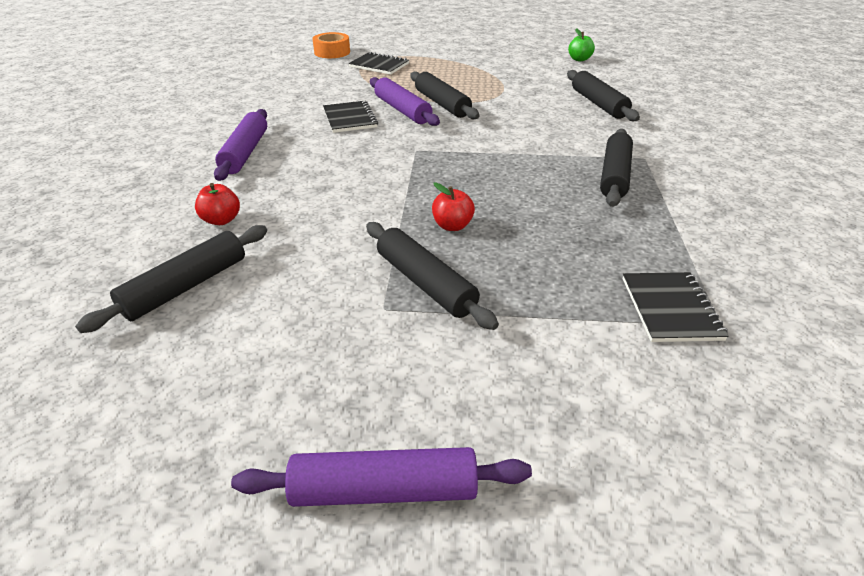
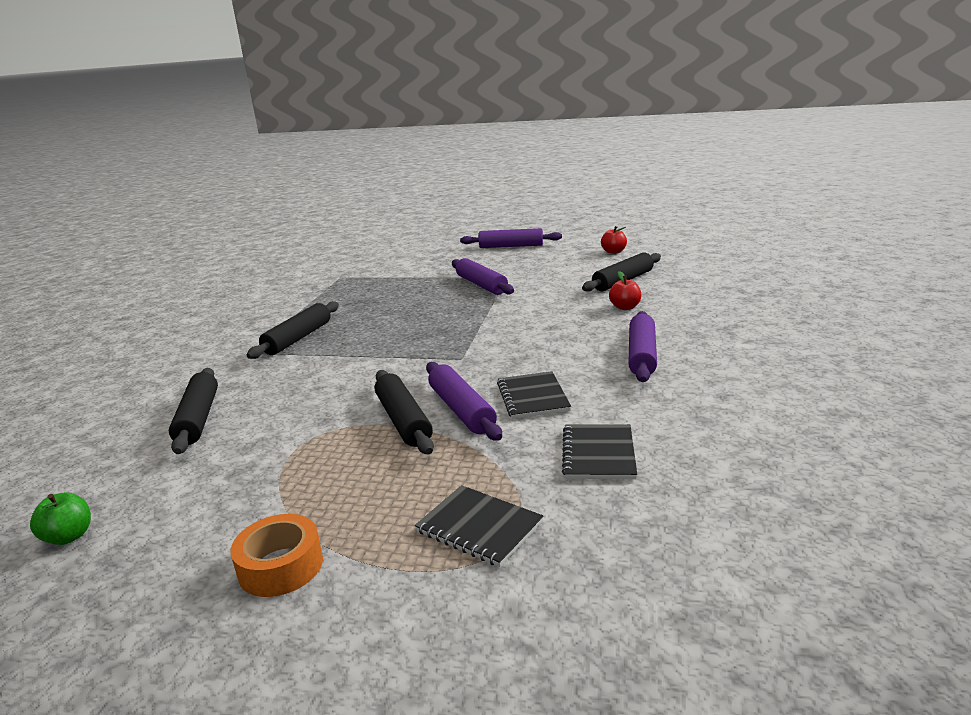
camera: 170 degrees left, 15 degrees down
(332, 52) = (591, 595): orange tape -> orange tape (281, 566)
(425, 283) = (481, 285): black rolling pin -> purple rolling pin
(452, 226) = (453, 307): red apple -> red apple (613, 252)
(670, 308) = (357, 280): black notebook -> black notebook (598, 454)

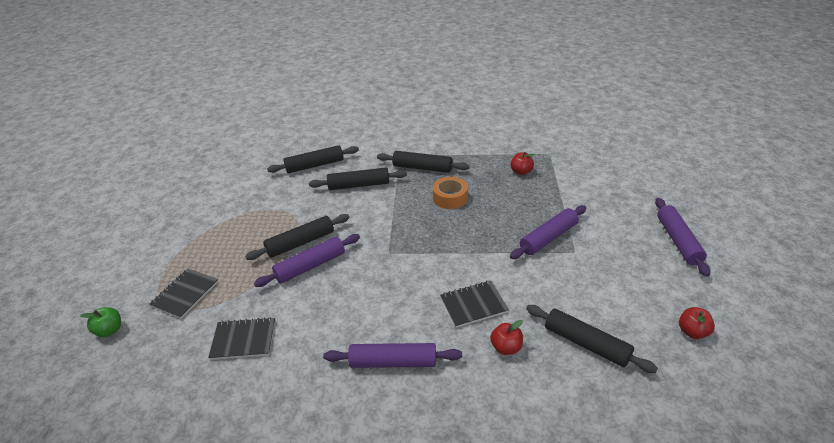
camera: 80 degrees right, 15 degrees up
(69, 536) = (218, 167): green apple -> green apple (109, 330)
(281, 566) = (178, 233): orange tape -> orange tape (450, 198)
(295, 380) = (359, 185): none -> black rolling pin
(361, 290) = (521, 172): none -> red apple
(532, 397) = (324, 299): black notebook -> black notebook (473, 305)

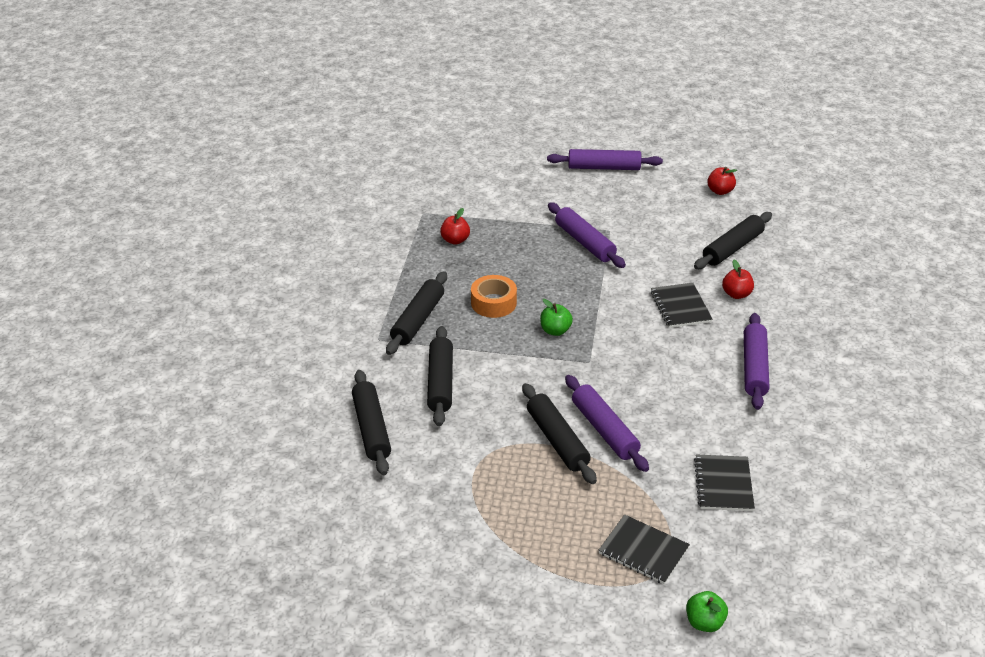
camera: 85 degrees left, 0 degrees up
(423, 231) = (555, 330): none -> green apple

